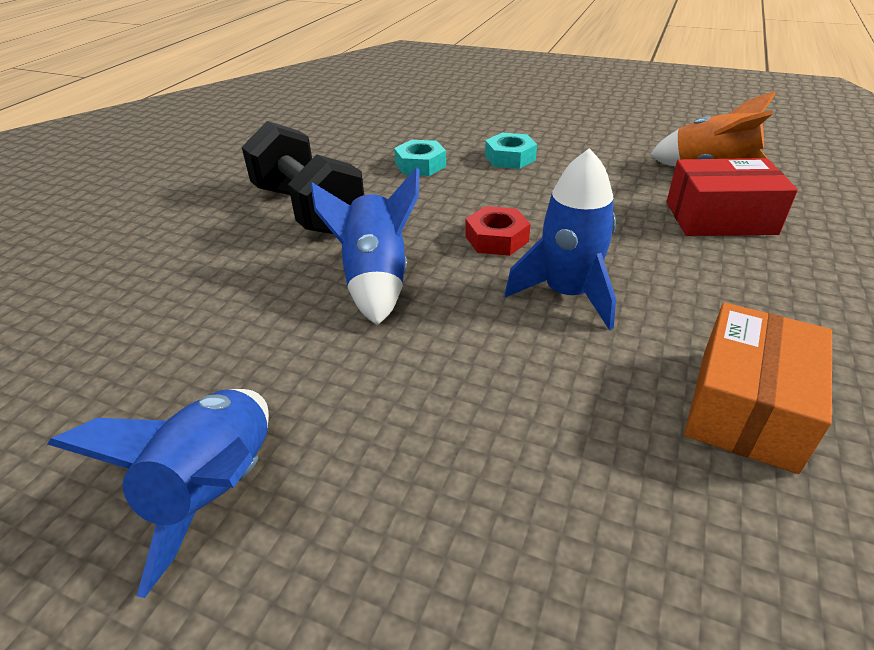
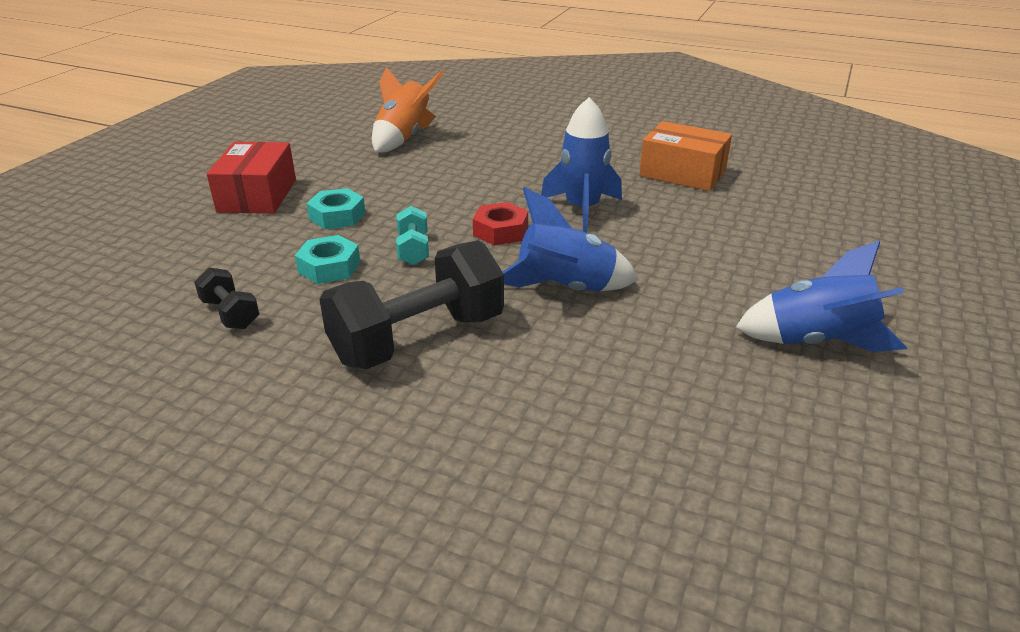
camera: 90 degrees left, 5 degrees down
(357, 142) = (230, 314): none -> black dumbbell
(452, 196) = (413, 250): none -> turquoise dumbbell
(720, 218) = (483, 147): red box -> red box (257, 195)

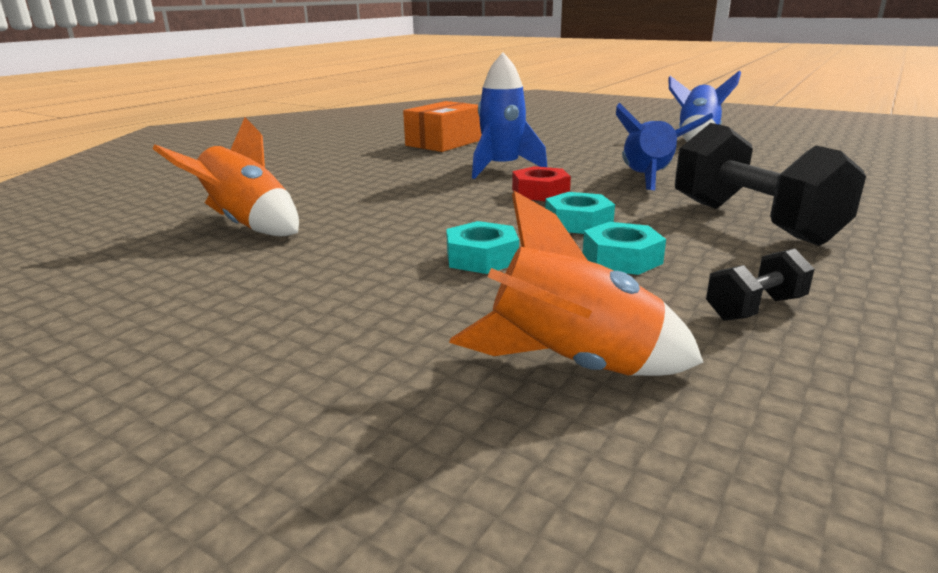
camera: 80 degrees left, 10 degrees down
(180, 249) = (572, 366): none -> orange rocket
(257, 195) = (381, 314): red box -> none
(413, 250) = (578, 222): turquoise dumbbell -> turquoise nut

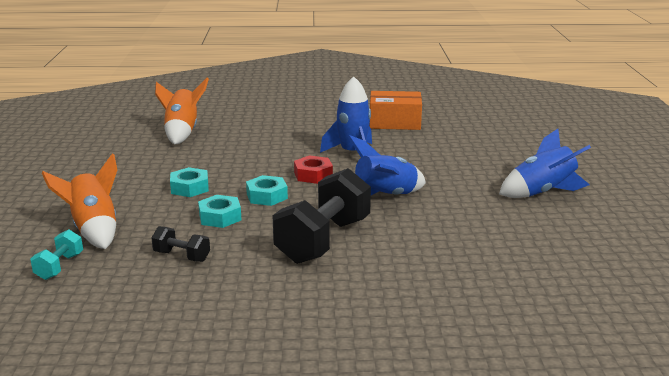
camera: 55 degrees right, 0 degrees up
(741, 441) = (59, 267): none -> turquoise dumbbell

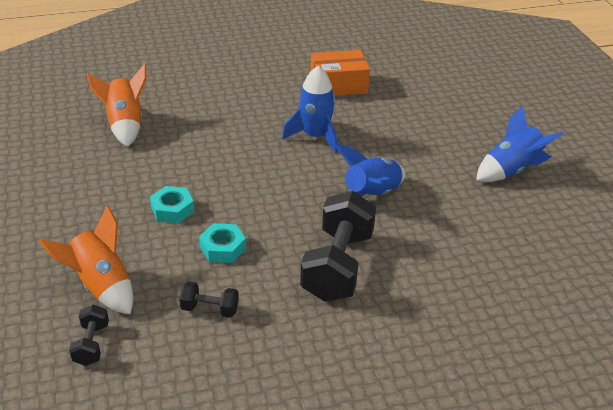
camera: 15 degrees left, 15 degrees up
(59, 267) = (91, 344): turquoise dumbbell -> black dumbbell
(267, 196) = (256, 211): turquoise nut -> none
(313, 175) = (289, 174): red nut -> none

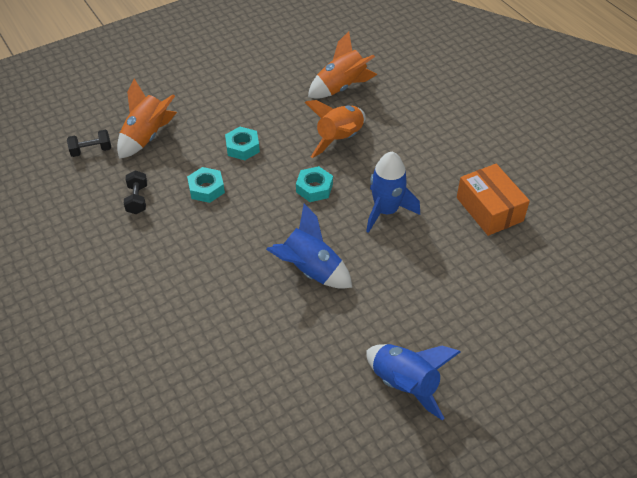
camera: 75 degrees right, 10 degrees up
(203, 142) = (340, 139): none -> orange rocket
(263, 172) = (314, 188): none -> turquoise nut
(337, 266) = (206, 265): black dumbbell -> none

